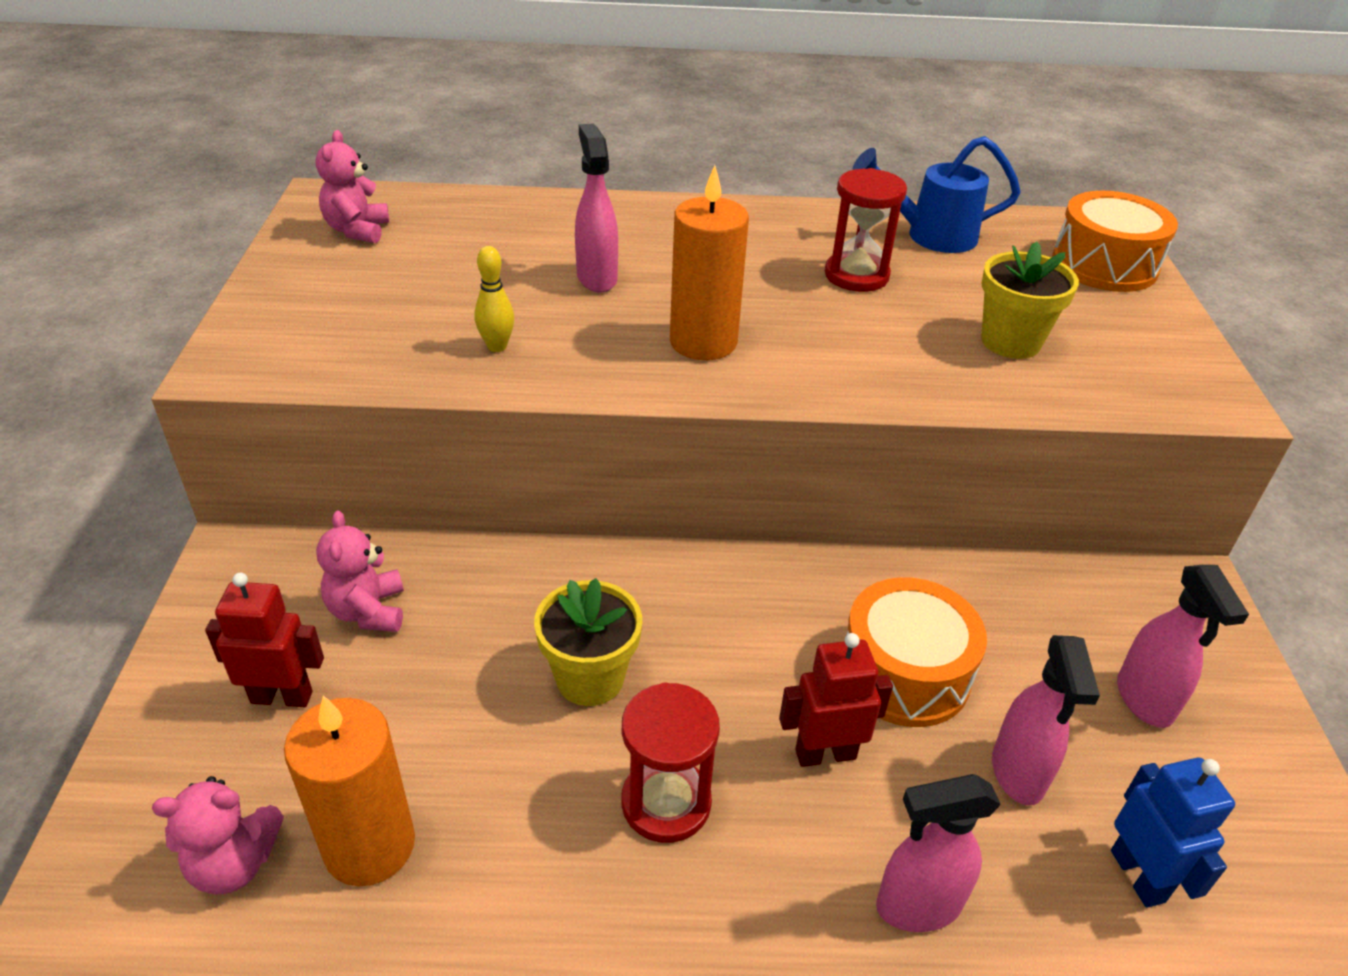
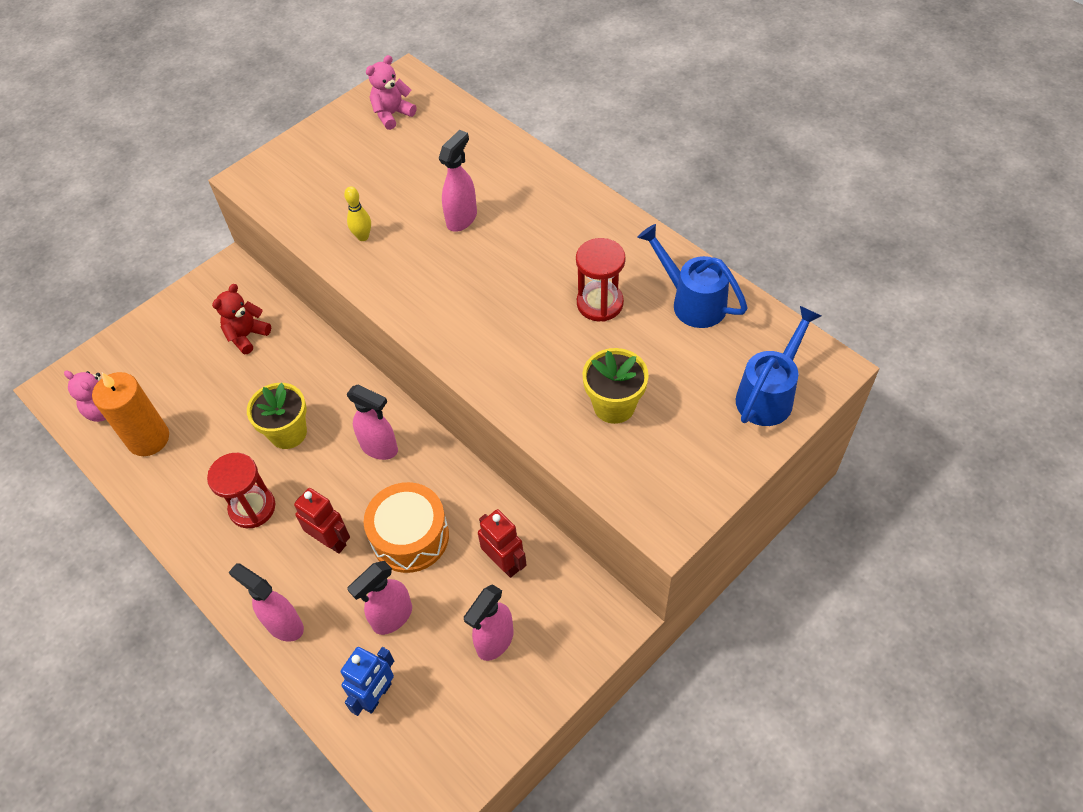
camera: 50 degrees right, 15 degrees up
(282, 696) = (182, 353): red robot -> red robot (504, 563)
(368, 611) = (247, 335): pink teddy bear -> red teddy bear
(703, 342) = (456, 296): orange candle -> none
(733, 610) = (380, 448): none -> pink spray bottle
(1104, 265) = (769, 394): orange drum -> blue watering can

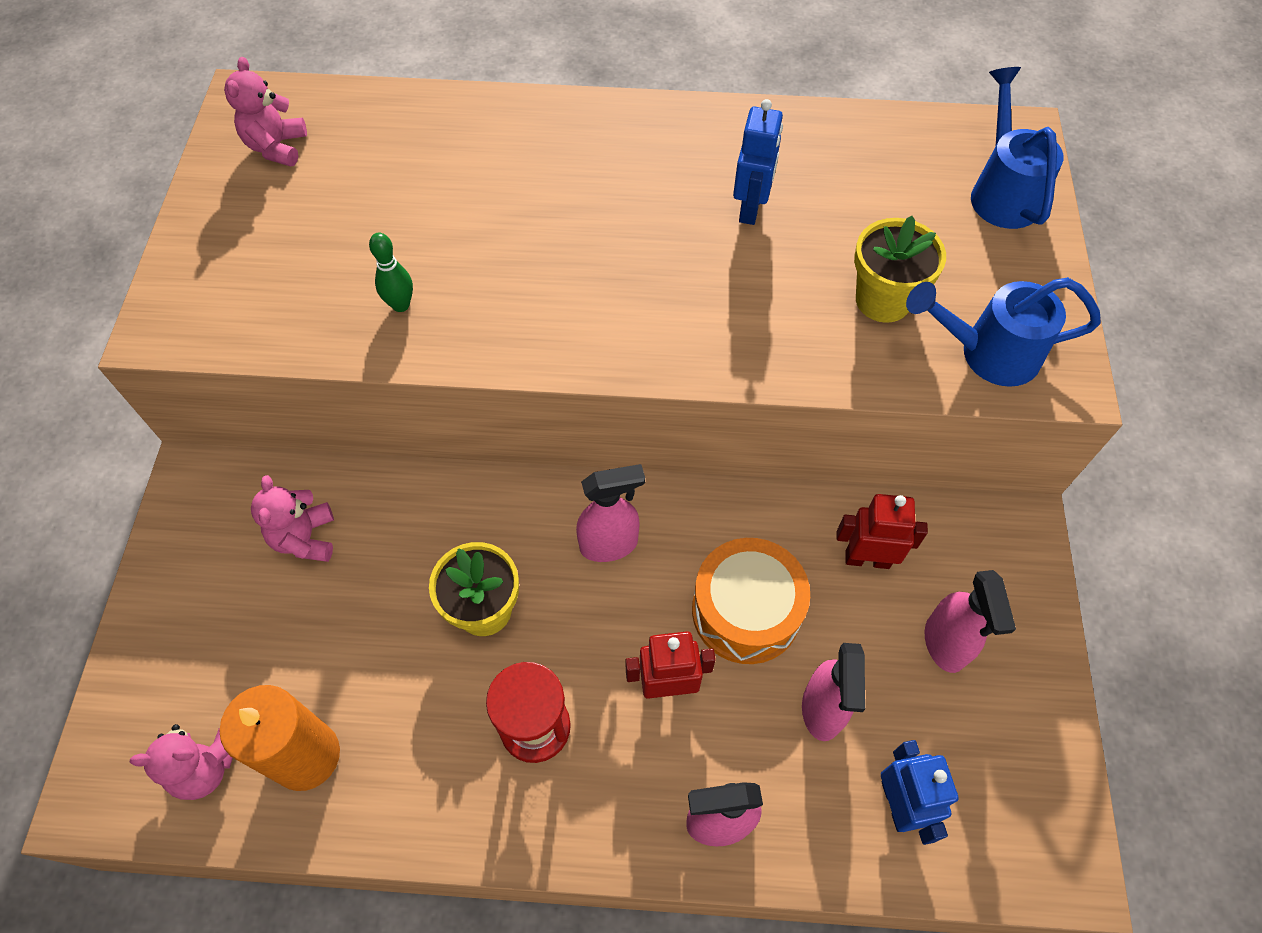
camera: 45 degrees left, 5 degrees up
(247, 335) = (305, 538): red teddy bear -> pink teddy bear
(363, 237) = (401, 305): yellow bowling pin -> green bowling pin
(462, 218) = (499, 213): pink spray bottle -> none
(600, 303) = (751, 208): red hourglass -> blue robot
(692, 301) = (835, 150): blue watering can -> blue watering can (988, 353)

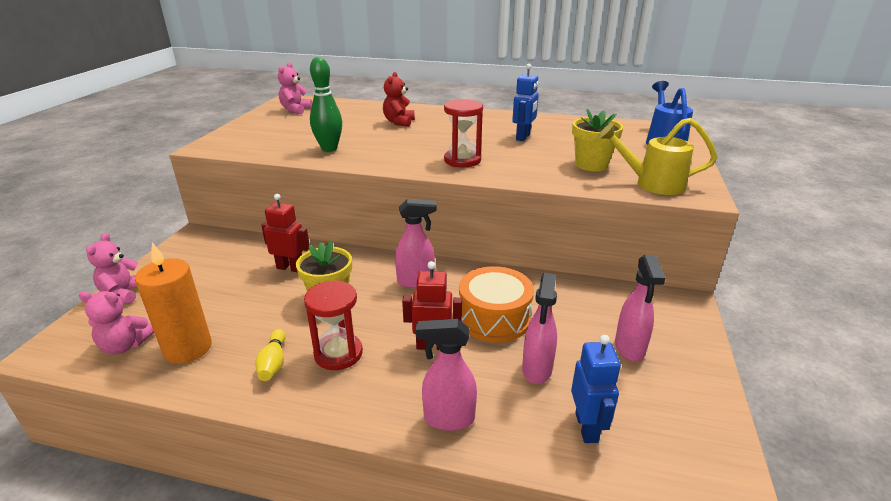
camera: 10 degrees right, 30 degrees down
(305, 538) = (241, 261): pink teddy bear -> pink teddy bear (124, 293)
(401, 305) = (329, 149): green bowling pin -> green bowling pin, size x1.65
(447, 763) = (273, 363): none -> yellow bowling pin
(503, 176) = (399, 122): none -> red teddy bear
(657, 315) = (462, 160): none -> red hourglass
(867, 559) = (579, 304): red robot -> red robot (290, 268)
(988, 353) = (652, 184): blue watering can -> yellow watering can

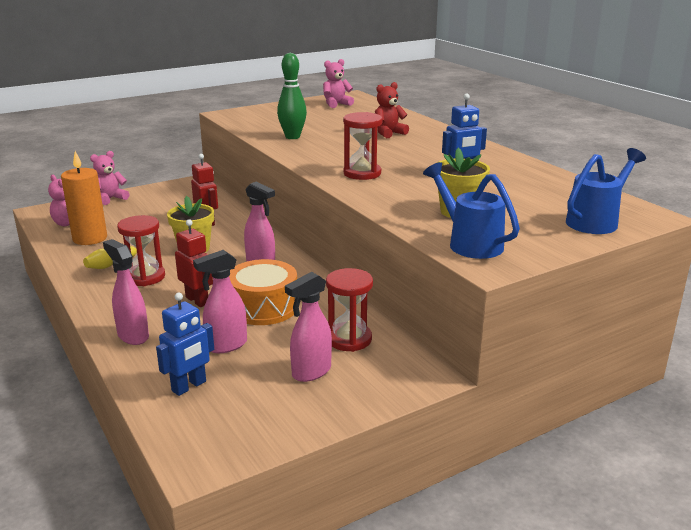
camera: 45 degrees right, 5 degrees down
(597, 306) = (349, 339): none -> red hourglass
(652, 184) = (469, 243): yellow watering can -> blue watering can

